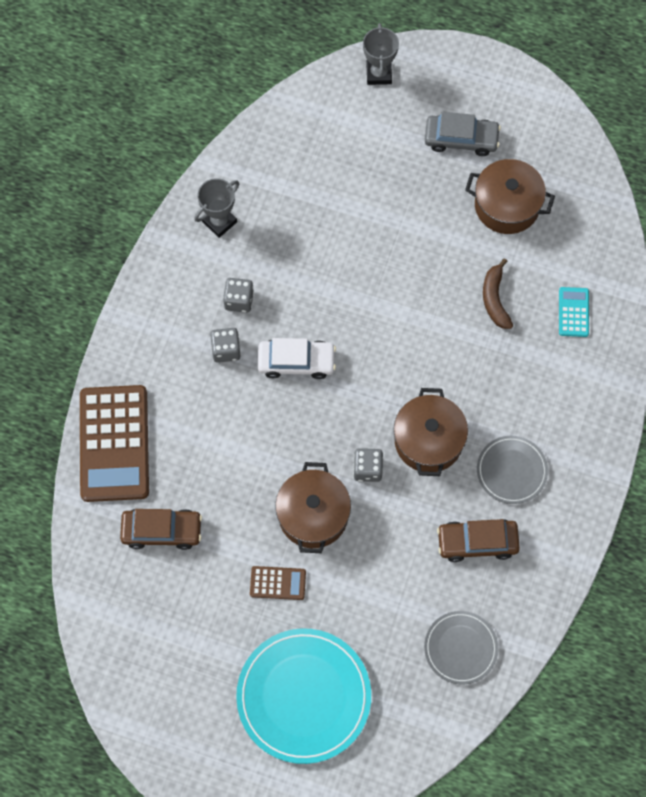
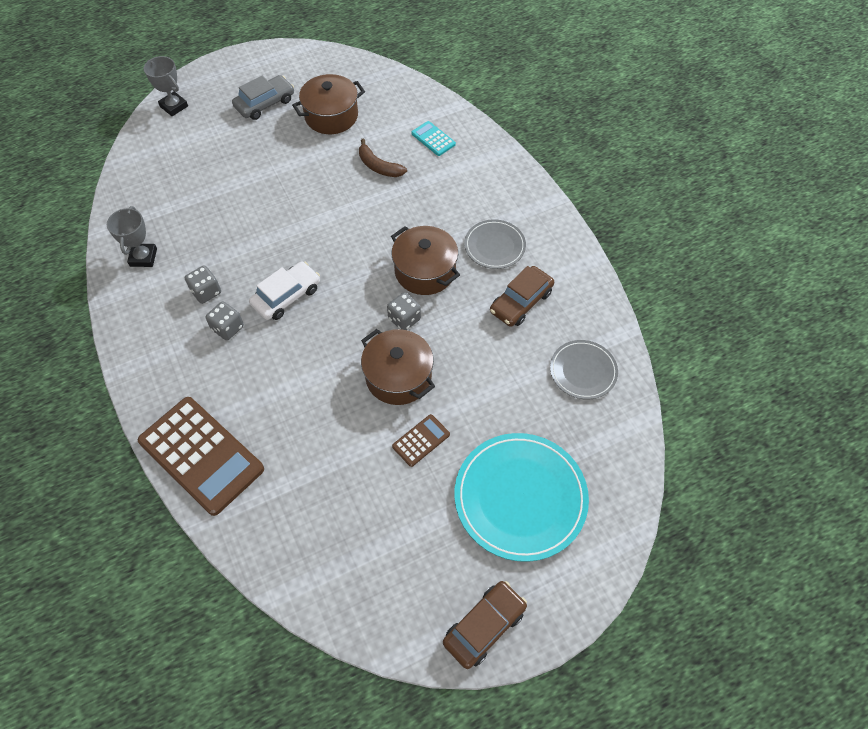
camera: 45 degrees left, 10 degrees down
(162, 531) = (299, 482): brown car -> brown car (484, 626)

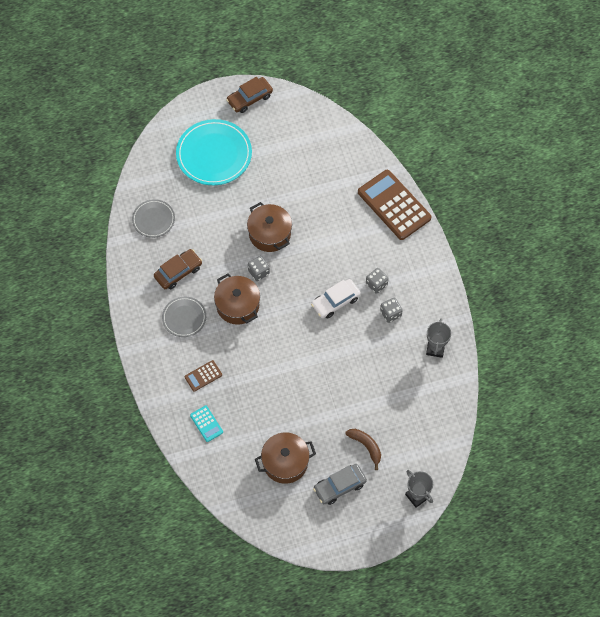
camera: 170 degrees left, 5 degrees up
(378, 166) = (255, 403): brown banana -> brown banana (366, 446)
(421, 440) = (263, 193): brown calculator -> brown calculator (203, 376)

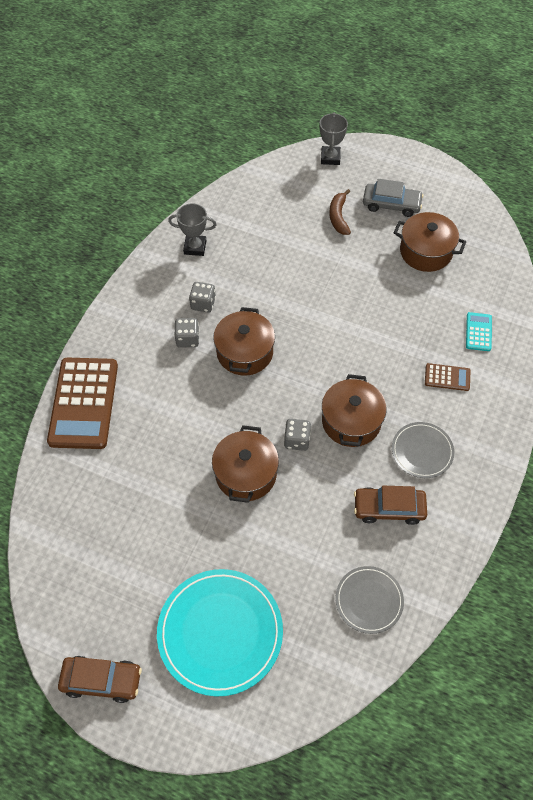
camera: 140 degrees left, 5 degrees down
(335, 301) = (244, 352): white car -> brown pot
(435, 348) = (195, 247): grey trophy -> grey trophy turned 45 degrees clockwise

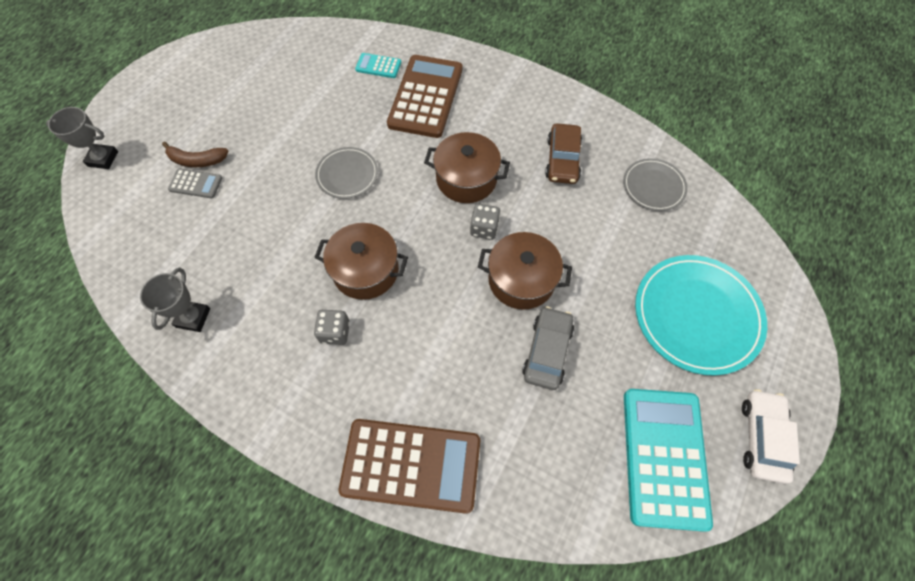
camera: 85 degrees left, 5 degrees up
(86, 591) = (664, 457): none -> turquoise calculator
(101, 680) = (762, 438): brown car -> white car
(203, 303) = (285, 312): grey dice -> none
(315, 221) = (196, 184): none -> grey calculator
(391, 204) = (196, 111): grey car -> grey car (547, 351)
(422, 451) = (504, 127): grey plate -> grey plate (347, 174)
(426, 252) = (270, 91): brown pot -> none
(447, 377) = (425, 97): brown calculator -> brown calculator, size x2.22

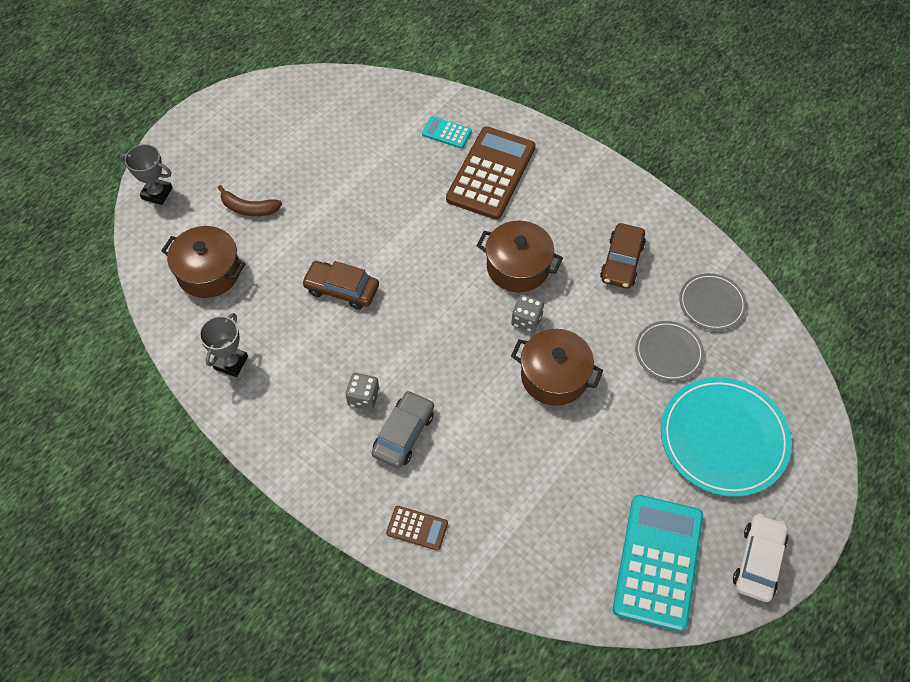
camera: 10 degrees right, 5 degrees down
(196, 184) = (245, 232): grey calculator -> none
(298, 225) = (341, 289): none -> brown car
(347, 174) = (397, 244): grey plate -> grey plate (668, 352)
(365, 270) = (401, 343): brown pot -> brown pot (209, 272)
(411, 465) = (417, 528): brown calculator -> brown calculator, size x0.45
(547, 351) = (566, 448): grey car -> grey car (404, 434)

